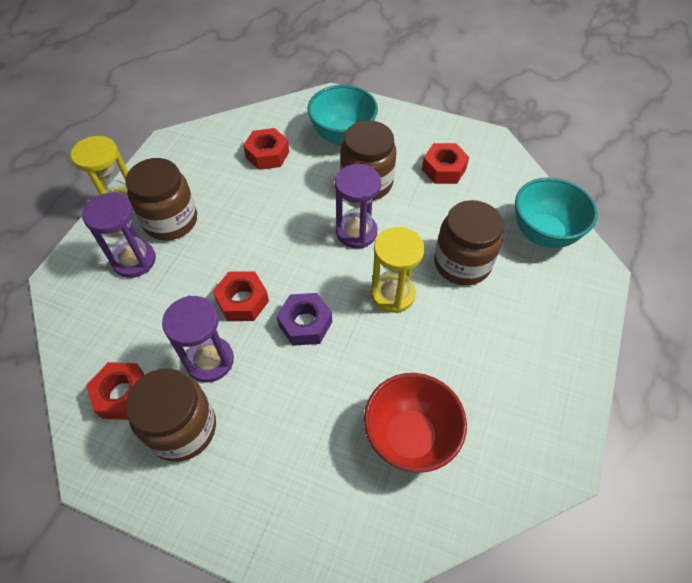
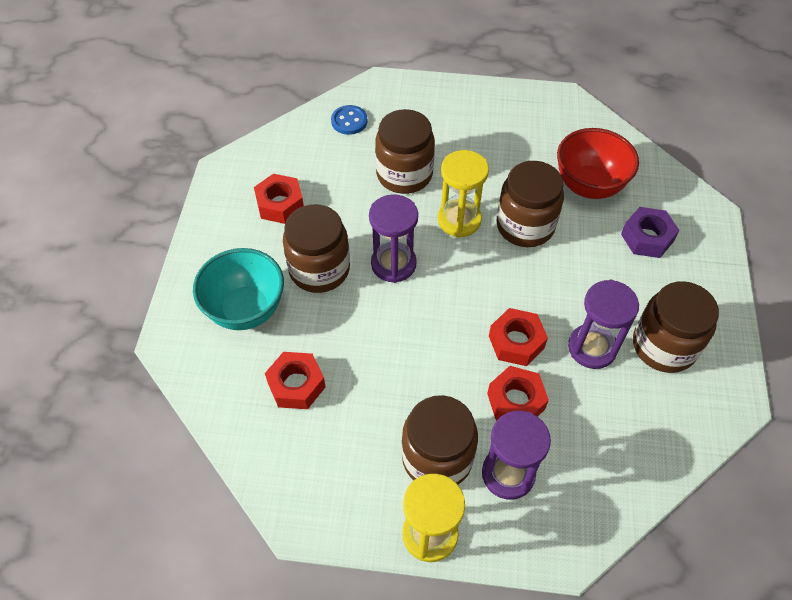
camera: 105 degrees left, 0 degrees up
(123, 394) = (660, 410): red nut -> red nut (515, 401)
(305, 324) = (519, 281): purple nut -> purple nut (647, 238)
(370, 350) = (525, 226): none -> brown jar
(543, 234) = (349, 121): turquoise bowl -> blue button

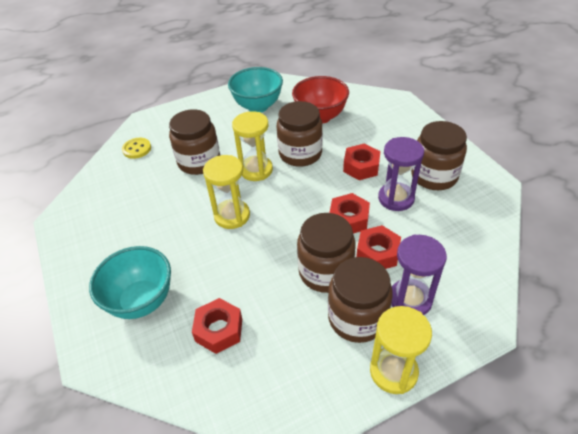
camera: 30 degrees left, 10 degrees down
(280, 204) = (120, 220): red nut -> red nut (361, 167)
(319, 269) = (180, 245): brown jar -> brown jar (325, 272)
(349, 121) = (137, 149): blue button -> yellow button
(393, 264) = (232, 216): purple hourglass -> yellow hourglass
(523, 131) = (258, 106): none -> turquoise bowl
(647, 238) = (375, 127): purple nut -> none

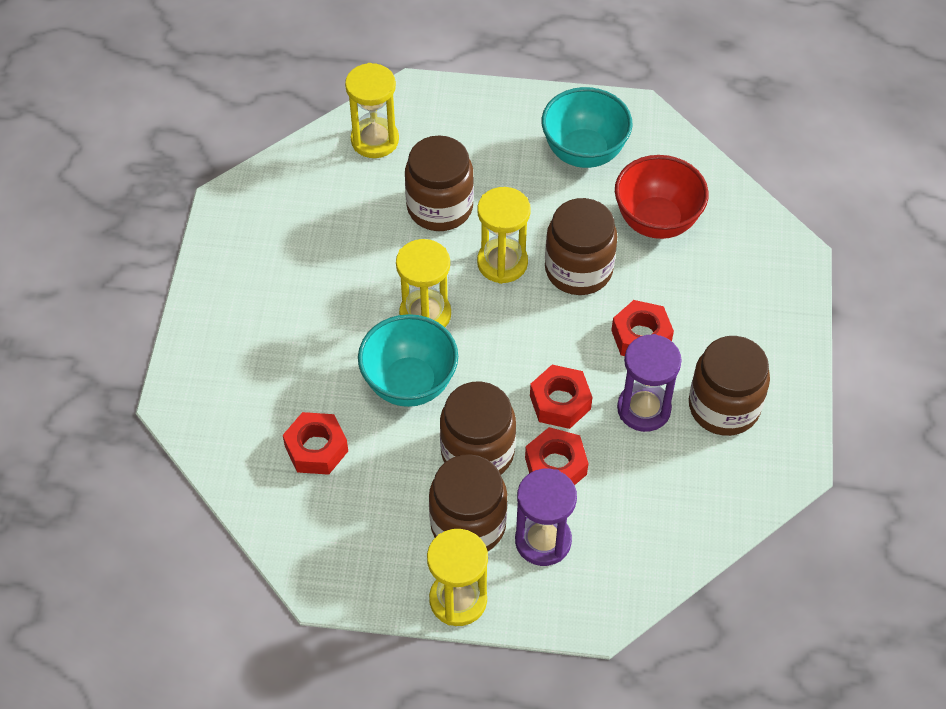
camera: 30 degrees right, 10 degrees up
(137, 149) = (375, 140): yellow button -> yellow hourglass
(142, 301) = (258, 367): turquoise bowl -> turquoise bowl (409, 384)

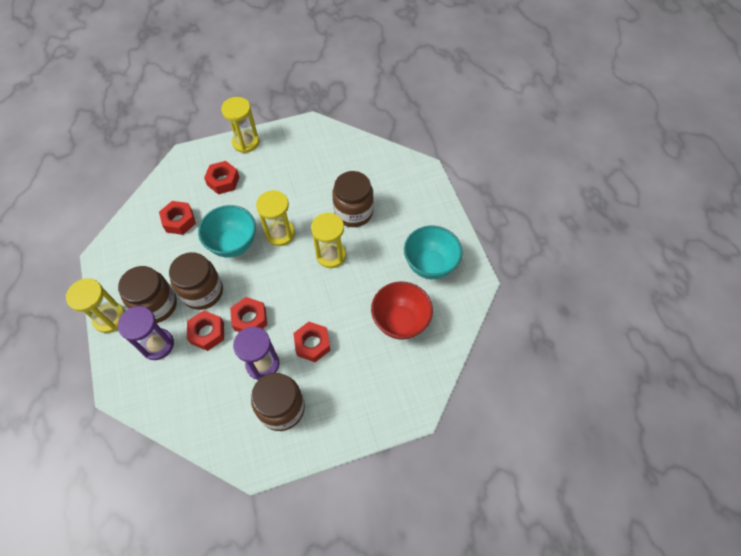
camera: 65 degrees right, 5 degrees up
(269, 361) = (223, 181): none -> red nut
(375, 140) = (382, 166): yellow hourglass -> yellow hourglass (246, 142)
(578, 269) = (344, 294): brown jar -> none

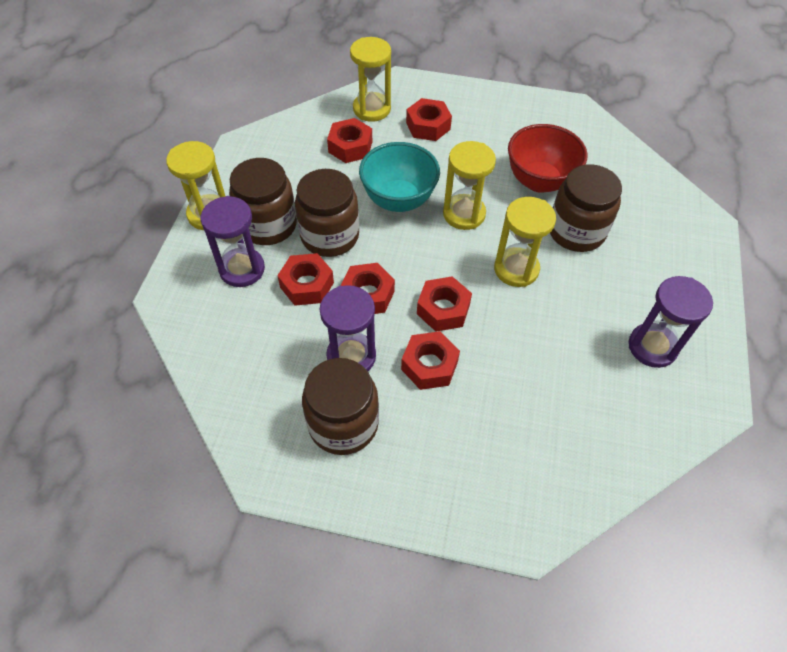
camera: 30 degrees right, 5 degrees down
(246, 142) = (480, 95): yellow hourglass -> yellow hourglass (371, 109)
(301, 304) = (443, 309): none -> red nut
(400, 321) = (568, 399): red bowl -> red bowl (539, 181)
(430, 265) = (652, 347): turquoise bowl -> purple hourglass

